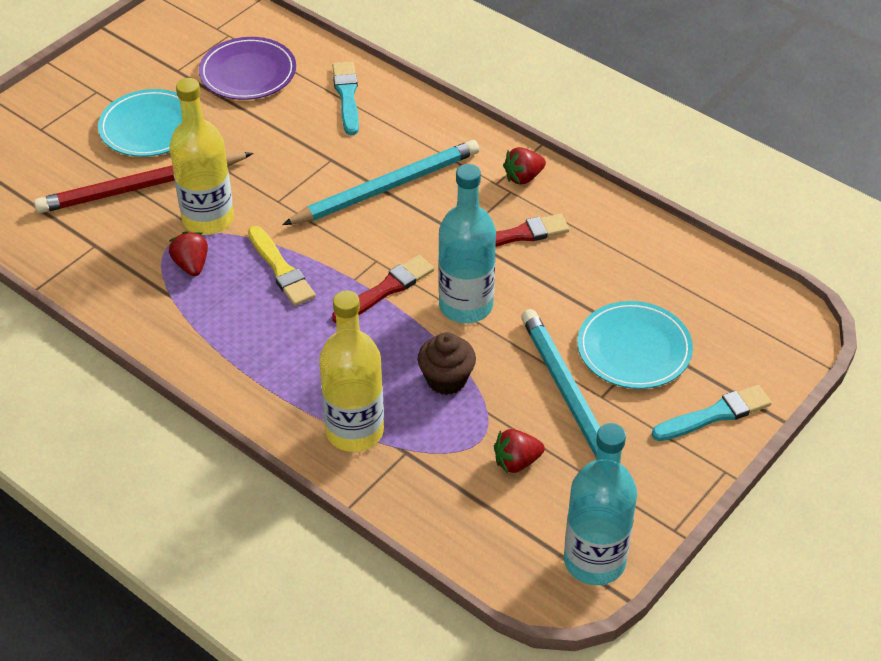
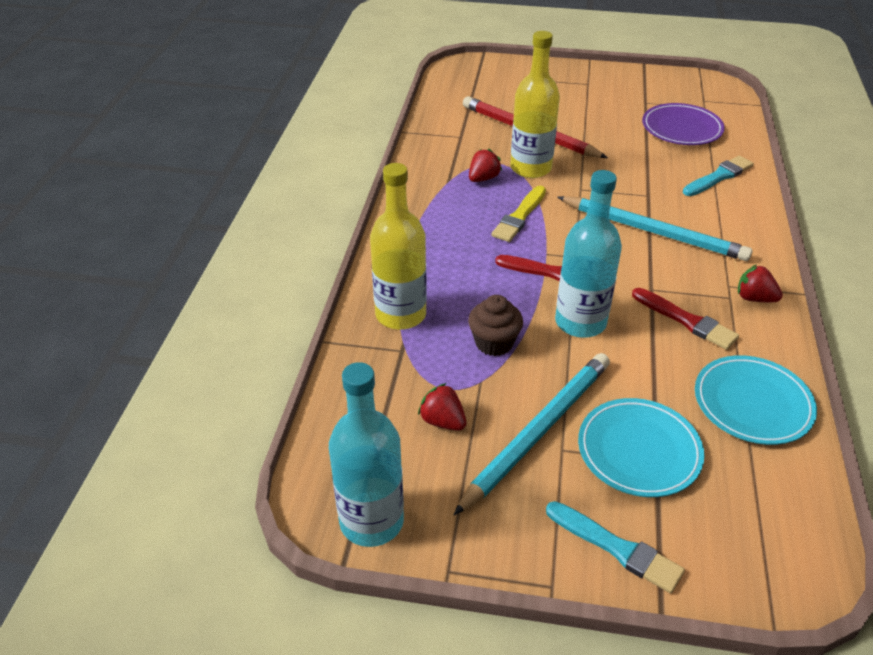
camera: 60 degrees right, 5 degrees down
(149, 127) = (583, 113): turquoise plate -> turquoise plate (752, 403)

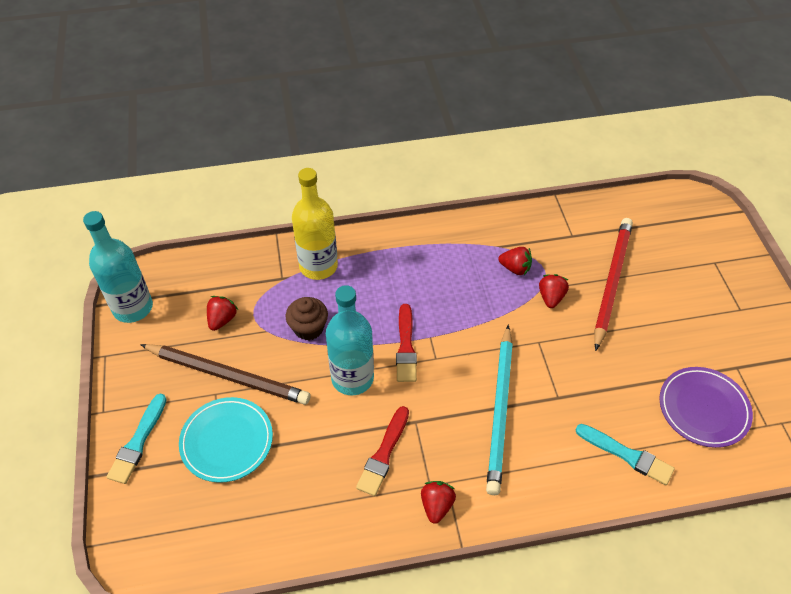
camera: 70 degrees right, 10 degrees up
(519, 216) = (473, 307): yellow brush -> none
(530, 168) = (551, 297): yellow bottle -> red strawberry
(537, 431) = (228, 375): turquoise pencil -> brown pencil
(752, 403) = (299, 515): turquoise plate -> none

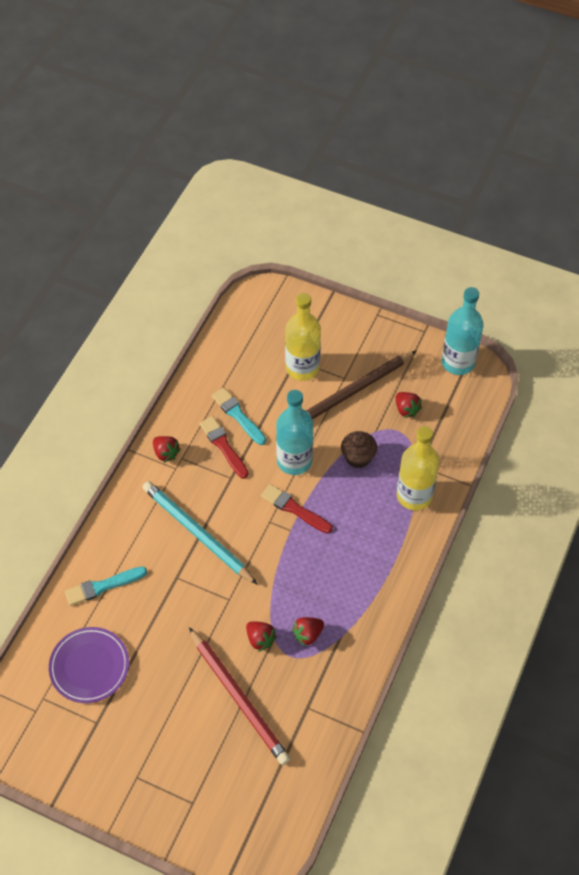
camera: 125 degrees right, 5 degrees up
(138, 441) = (339, 323): turquoise brush -> turquoise brush (238, 415)
(227, 441) = (302, 368): turquoise plate -> yellow bottle

